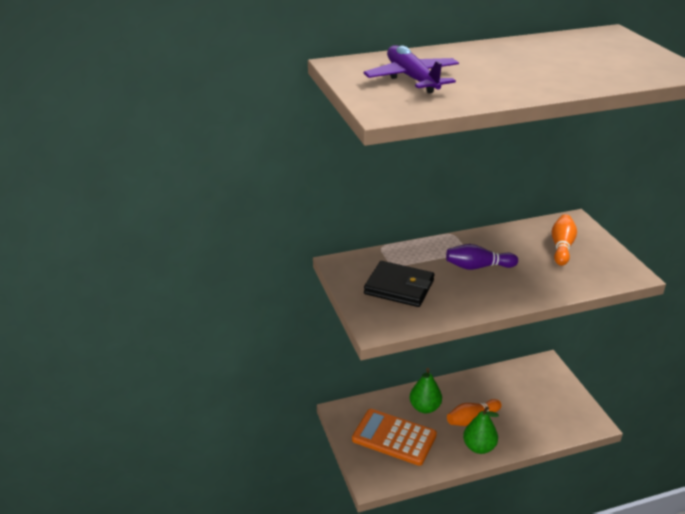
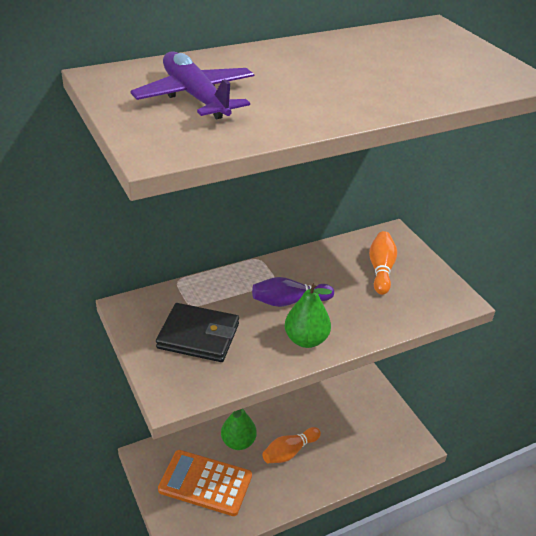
camera: 10 degrees left, 5 degrees up
(479, 447) = (298, 486): green pear -> green pear (306, 339)

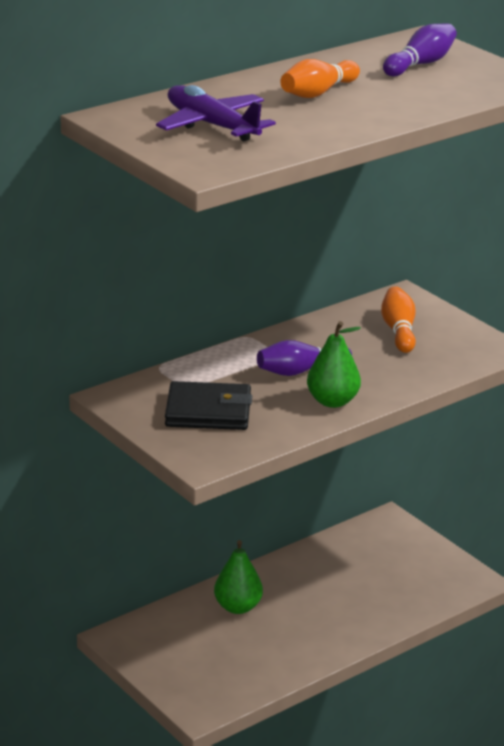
camera: 10 degrees left, 10 degrees down
(205, 483) = (209, 652): orange calculator -> none
(289, 452) = (309, 608): orange bowling pin -> orange bowling pin (318, 93)
(426, 51) = (420, 64): none -> purple bowling pin

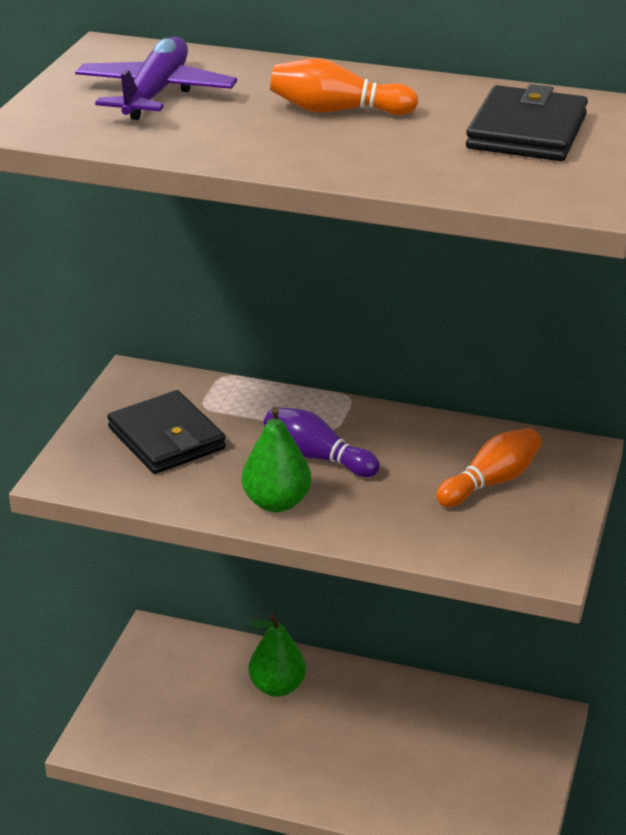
camera: 55 degrees right, 5 degrees up
(420, 64) = (527, 132): purple bowling pin -> black wallet

